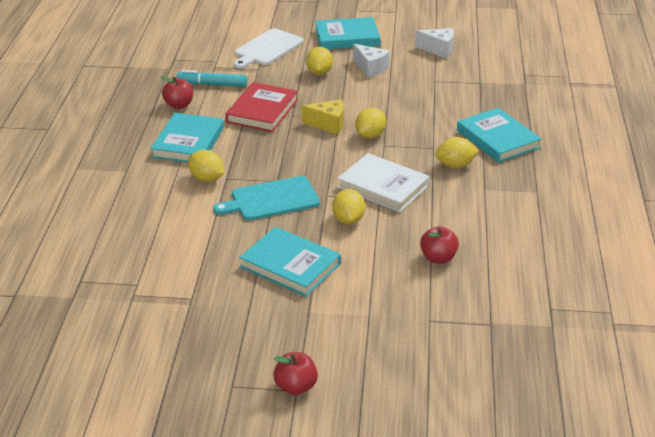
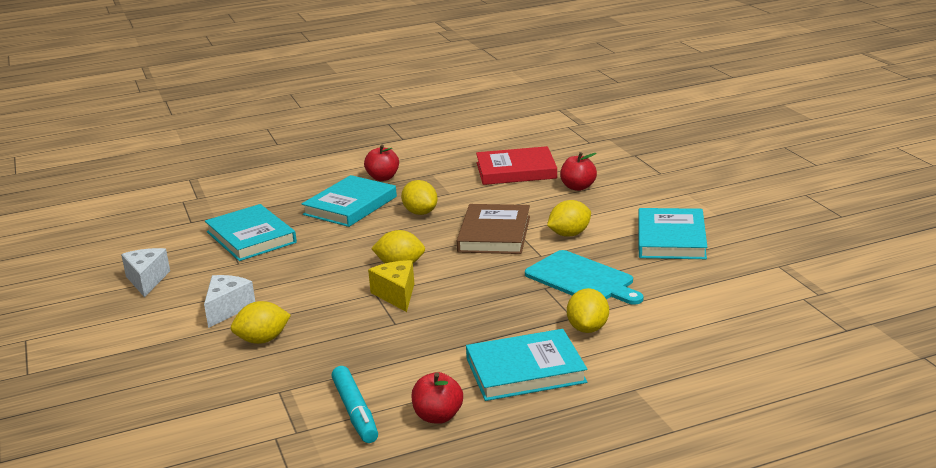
camera: 115 degrees left, 10 degrees down
(262, 111) = (400, 346): red book -> red book (516, 170)
(267, 48) = (206, 406): white cutting board -> none
(296, 387) = (803, 195): red apple -> red apple (383, 178)
(347, 37) = (135, 352): turquoise book -> turquoise book (251, 237)
(383, 186) = (494, 234): white book -> brown book

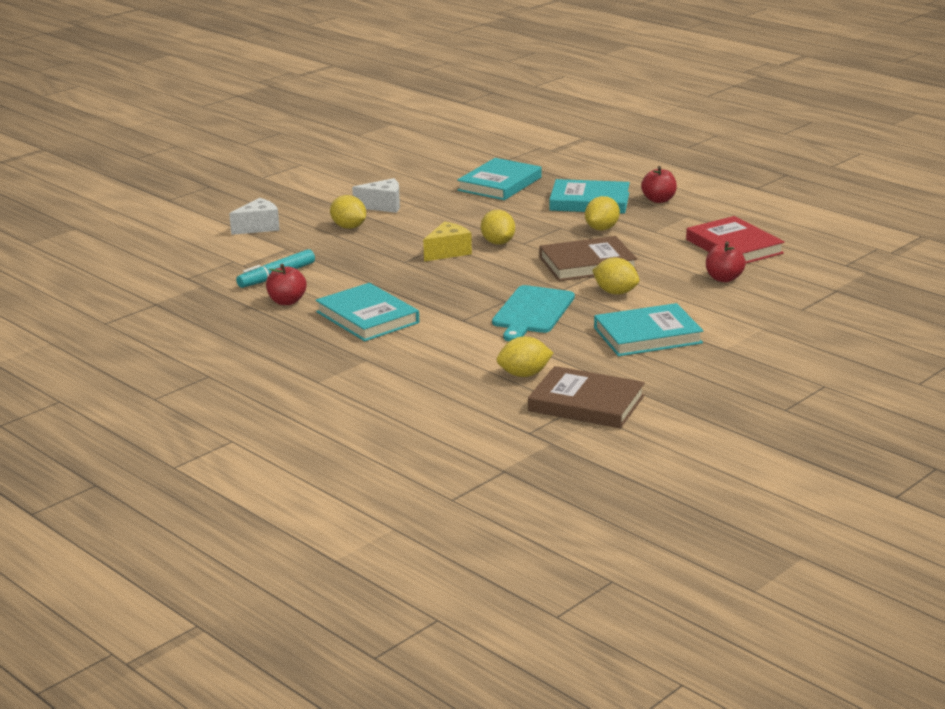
camera: 65 degrees right, 0 degrees up
(147, 280) = (404, 172): white cheese -> white cheese (258, 227)
(588, 328) = (448, 328): yellow lemon -> yellow lemon (524, 374)
(797, 291) = (586, 403): none -> brown book

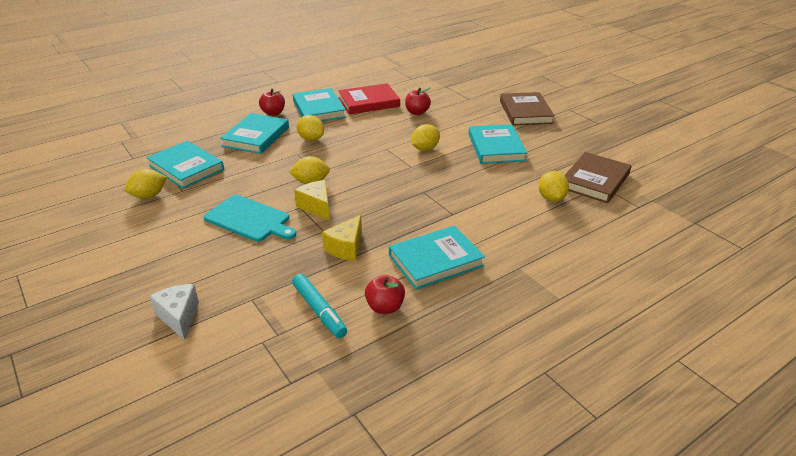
camera: 80 degrees left, 10 degrees up
(349, 227) = (223, 255): yellow lemon -> yellow lemon (149, 196)
(376, 275) = (346, 248): none -> yellow cheese
(383, 206) = (186, 230): white cheese -> none
(532, 312) = (447, 183): turquoise cutting board -> turquoise cutting board (250, 219)
(587, 264) = (371, 152): brown book -> brown book (525, 112)
(689, 221) = (318, 109): none -> turquoise book

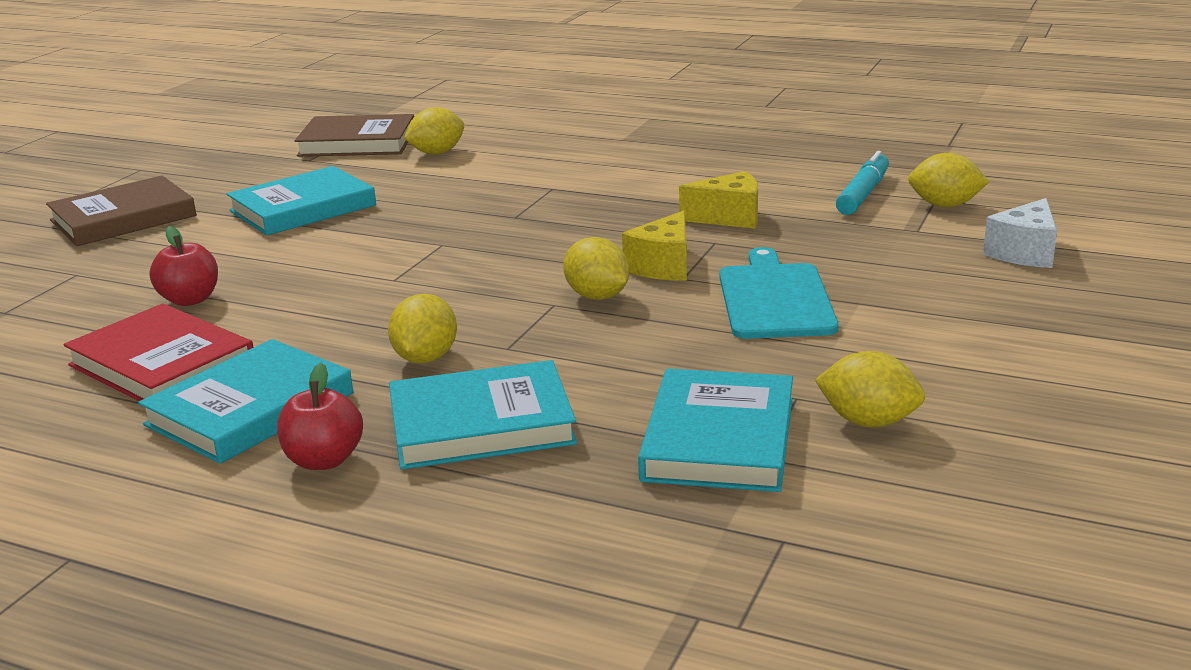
camera: 120 degrees left, 10 degrees down
(385, 307) = (797, 171): red apple -> none
(425, 149) = (361, 251): yellow lemon -> yellow lemon (945, 205)
(435, 260) = (673, 172): turquoise book -> none

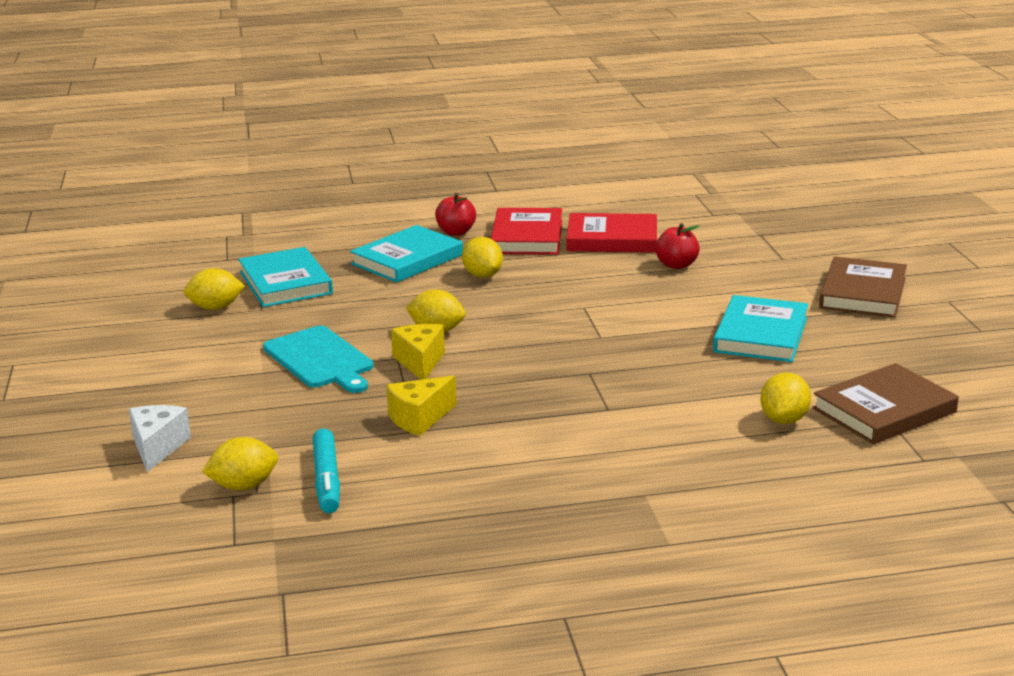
camera: 145 degrees right, 0 degrees up
(250, 409) = (527, 237): turquoise book -> red book

